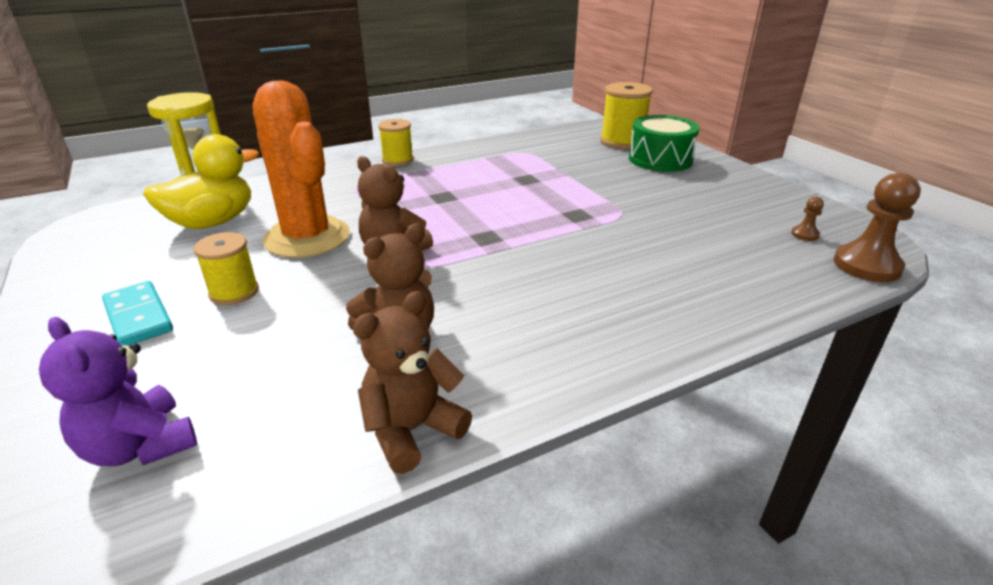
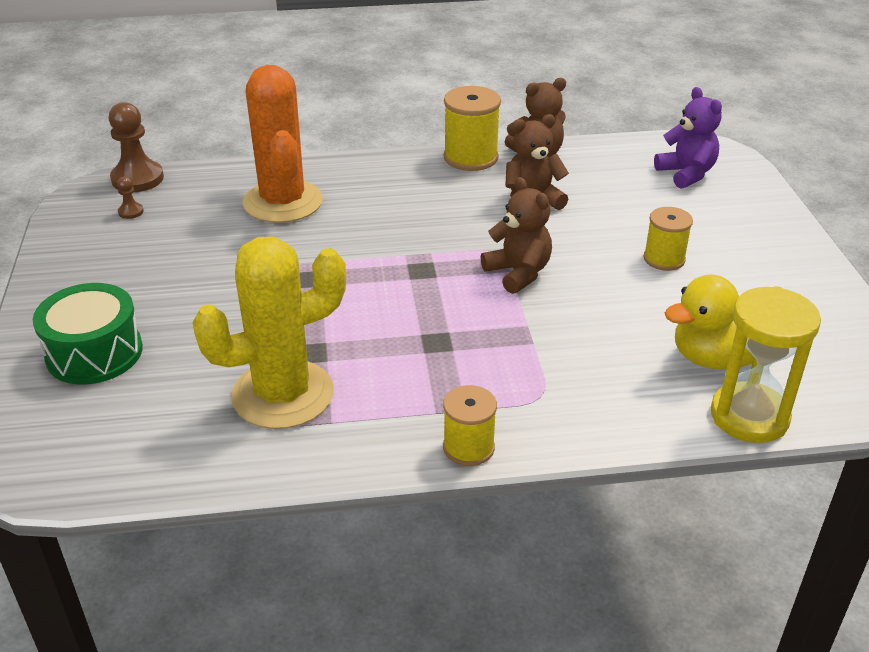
camera: 160 degrees left, 5 degrees up
(138, 317) = (735, 252): turquoise domino -> none
(307, 237) = (605, 309): orange cactus -> orange cactus (283, 202)
(524, 161) = (283, 394): none -> yellow cactus
(622, 141) = (84, 414): yellow spool -> yellow spool (470, 157)

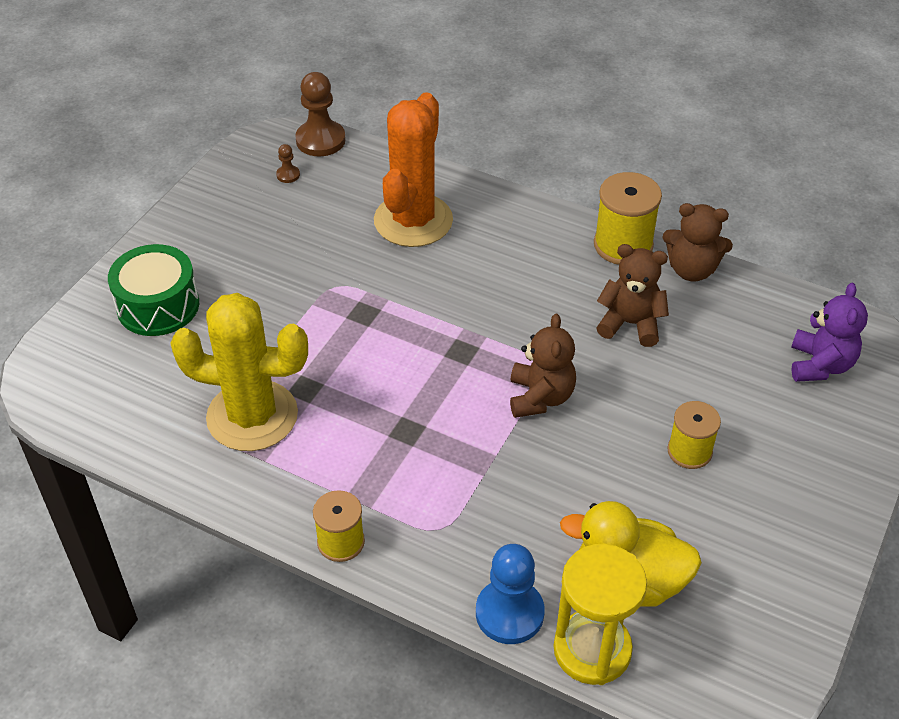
camera: 35 degrees right, 10 degrees up
(662, 425) = (509, 613): none -> blue pawn

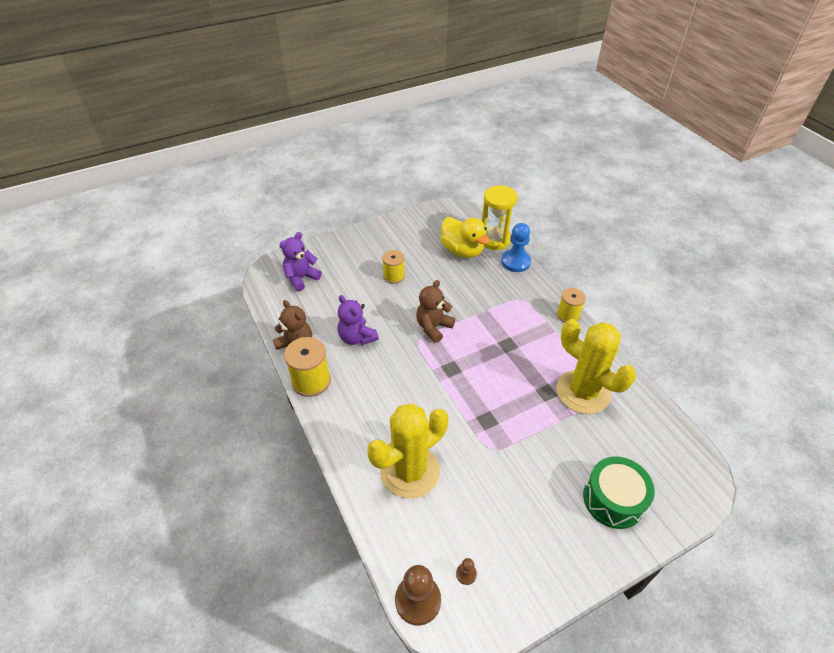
camera: 145 degrees left, 0 degrees up
(413, 220) = (410, 471): orange cactus -> yellow cactus
(630, 324) = (357, 337): brown teddy bear -> purple teddy bear

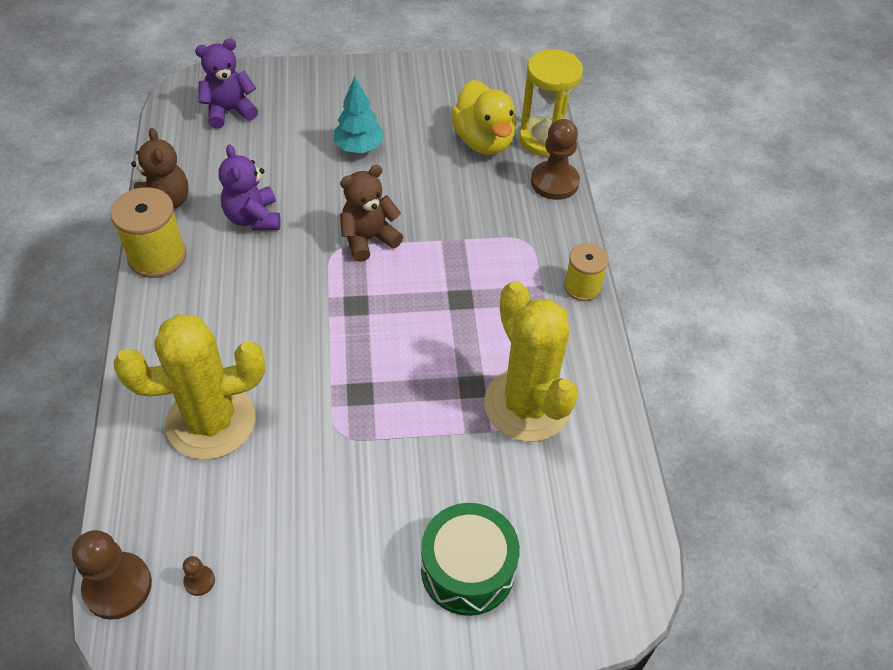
camera: 20 degrees right, 5 degrees up
(394, 276) = (359, 147): yellow spool -> turquoise tree
(515, 262) = (554, 182): blue pawn -> brown pawn

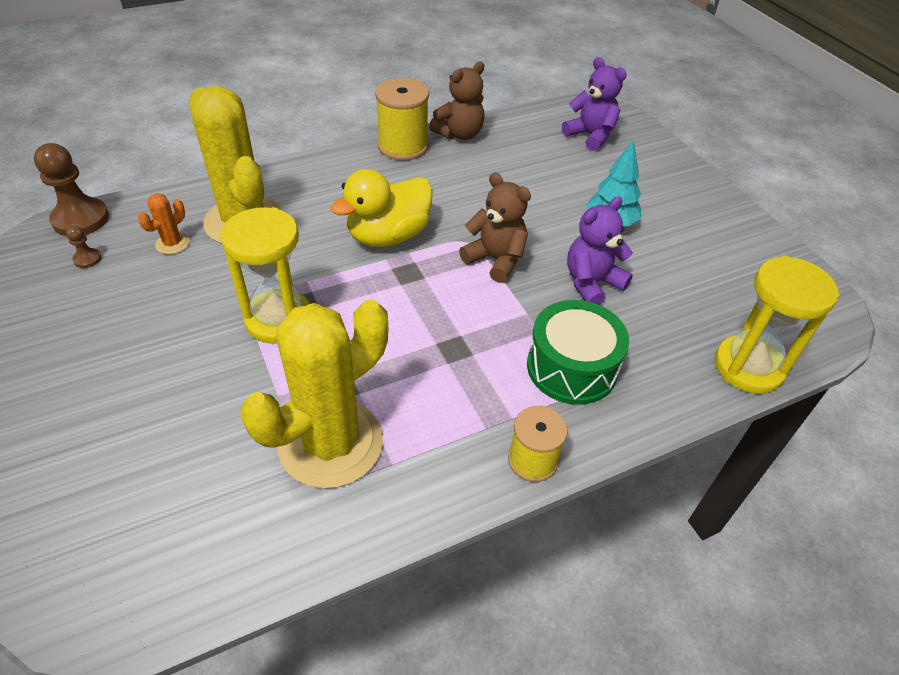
camera: 70 degrees right, 5 degrees down
(214, 494) = (172, 243): none -> orange cactus
(253, 218) = (475, 183): purple teddy bear -> purple teddy bear (591, 283)
(373, 416) = (279, 319): none -> yellow hourglass
(467, 569) = (108, 439): green drum -> green drum (571, 367)
(483, 141) = (698, 312): yellow duck -> yellow duck (388, 236)
(554, 182) = (685, 393): brown pawn -> none

